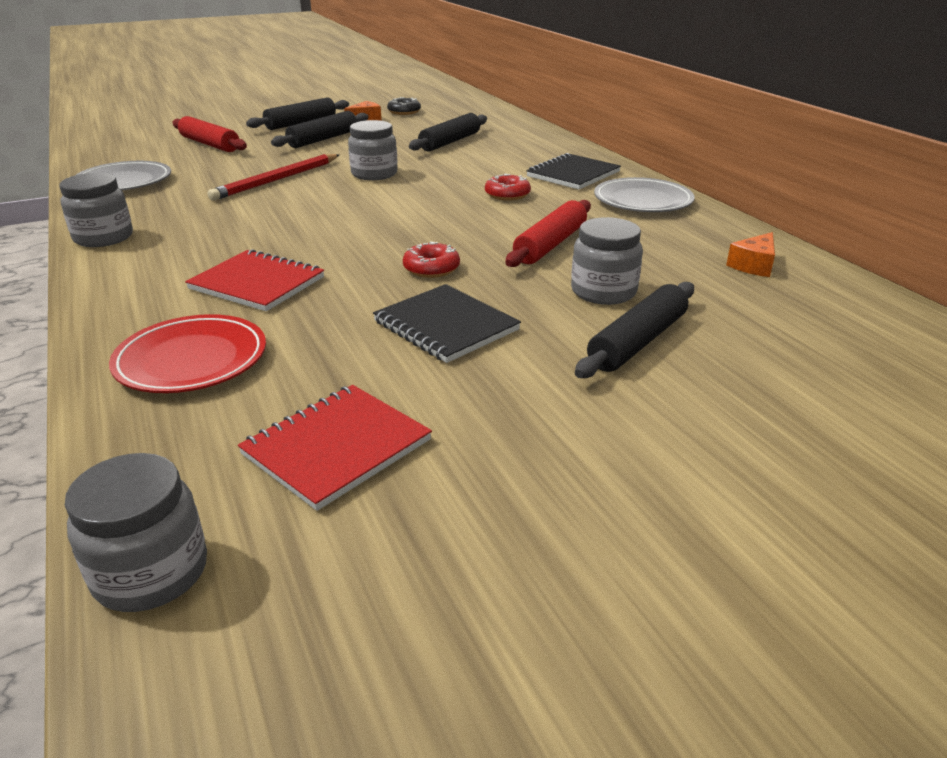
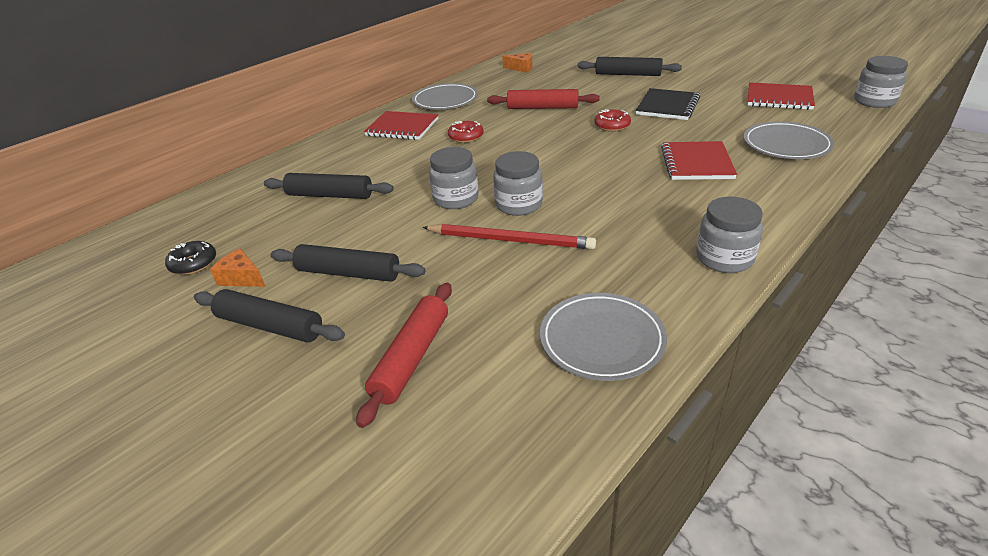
camera: 110 degrees left, 5 degrees up
(191, 360) = (786, 145): red plate -> grey plate
(573, 174) = (402, 127): black notebook -> red notebook
(603, 292) = (588, 87): grey jar -> grey jar (519, 204)

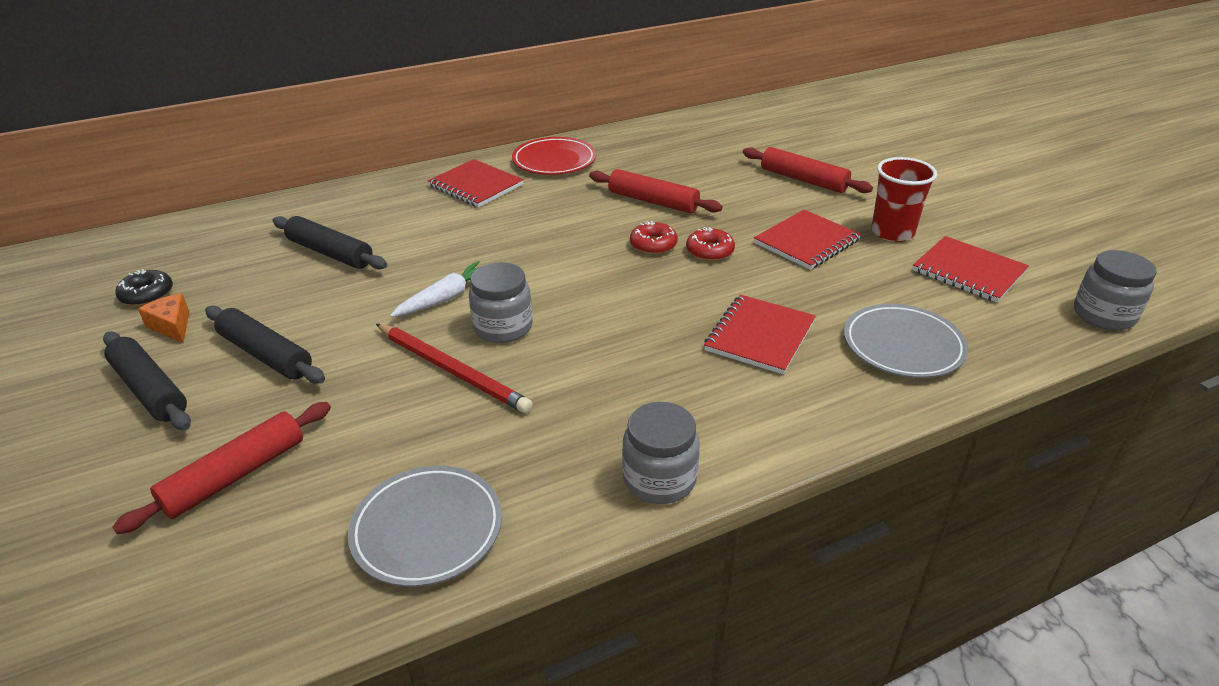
camera: 20 degrees right, 0 degrees up
(445, 100) = (554, 161): grey plate -> red plate
(456, 199) = (446, 298): grey jar -> white carrot
(466, 137) = (530, 218): red donut -> red donut (653, 245)
(521, 68) = (682, 136): orange cheese -> none
(628, 74) = (803, 180): black rolling pin -> red rolling pin
(667, 106) = (806, 242): black notebook -> red notebook
(713, 89) = (892, 232): none -> red cup

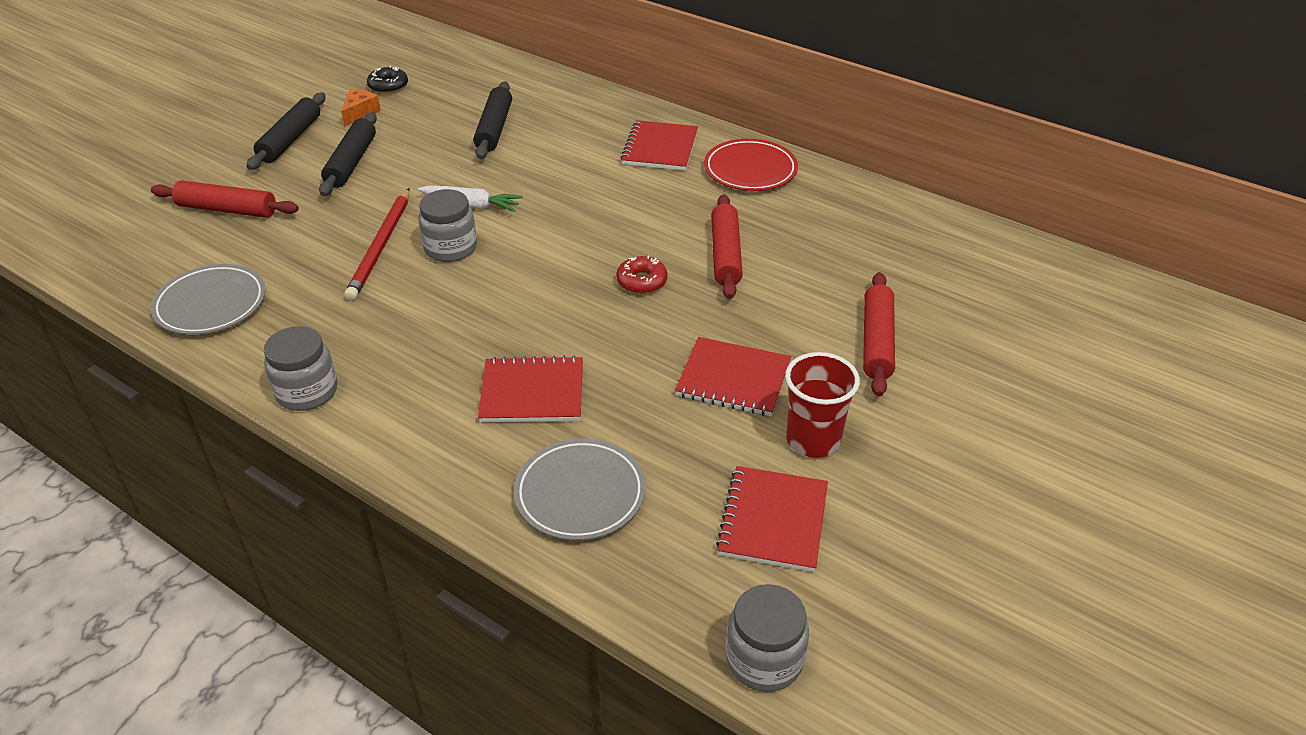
camera: 60 degrees right, 5 degrees up
(709, 251) = (659, 319): red donut -> none

